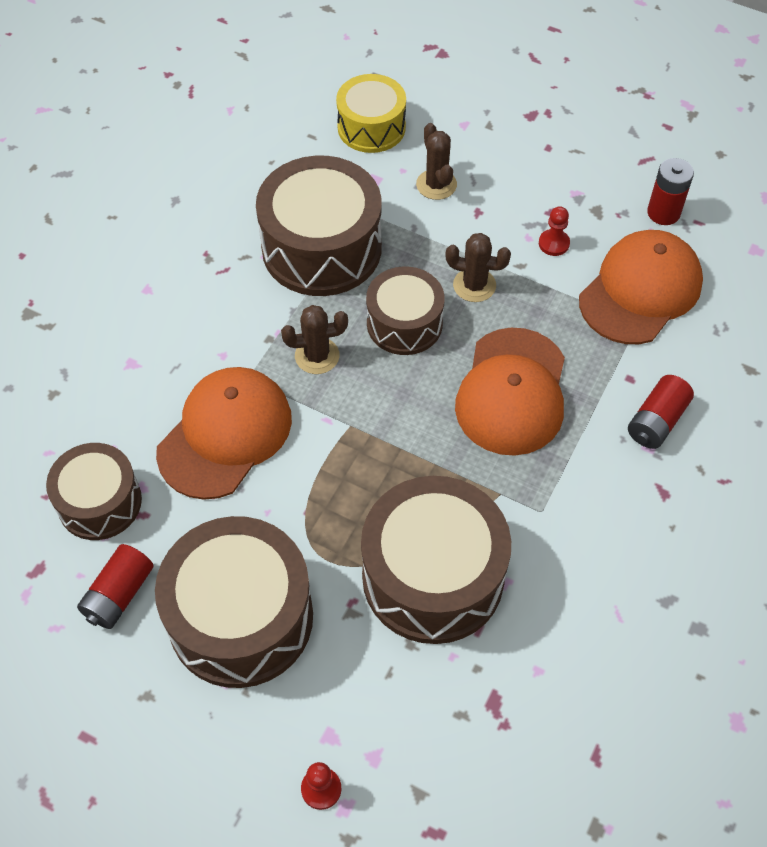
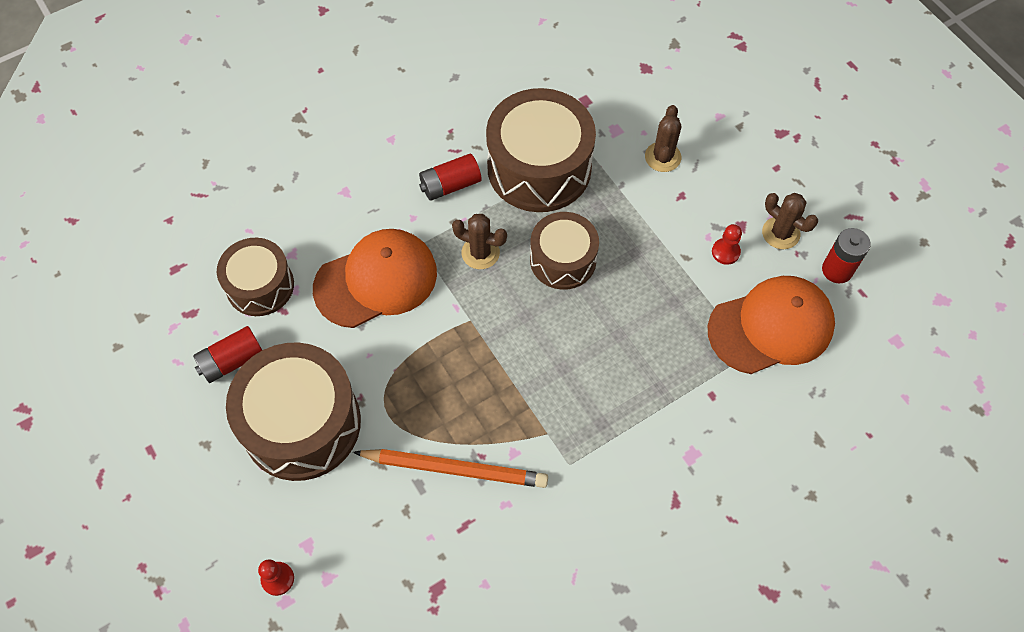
camera: 30 degrees right, 5 degrees up
(371, 127) = (642, 85): yellow drum -> none
(433, 576) = (455, 469): brown drum -> orange pencil
(474, 285) = (638, 255): brown cactus -> brown cactus (780, 233)
(512, 392) = (610, 357): orange cap -> none
(656, 421) = (709, 442): red battery -> red battery (450, 185)

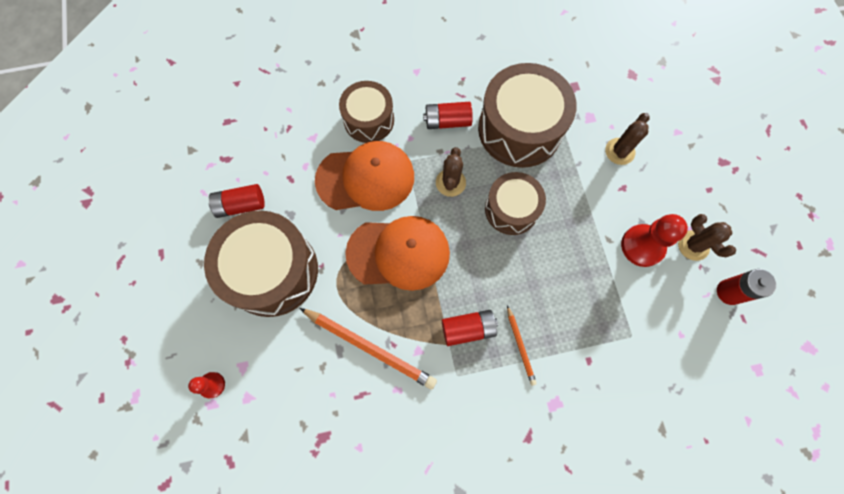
camera: 20 degrees right, 10 degrees up
(260, 286) = (281, 154): brown drum -> brown drum (369, 120)
(480, 253) = (450, 182): brown cactus -> brown cactus turned 60 degrees clockwise
(562, 408) = (468, 329): none -> red battery
(629, 406) = (520, 346): none -> orange pencil
(725, 252) = (642, 246): red pawn -> red pawn, size x1.83
(771, 327) = (657, 321): orange cap -> orange cap (398, 253)

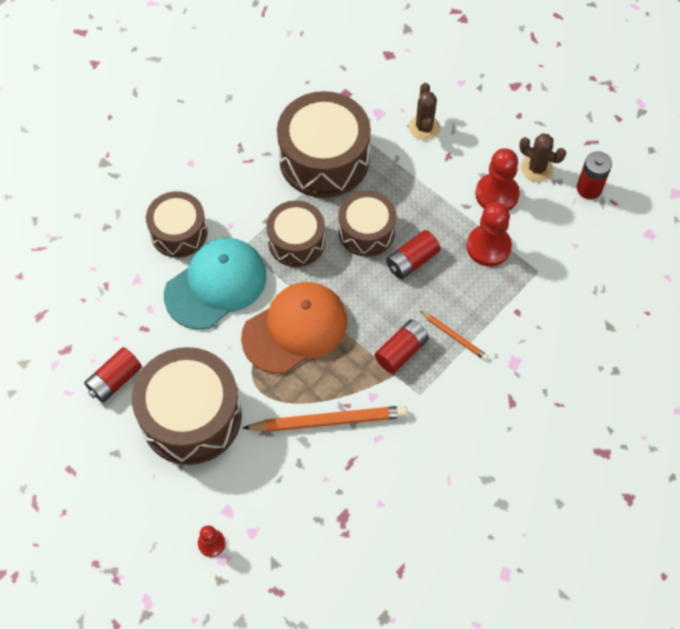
camera: 35 degrees left, 10 degrees down
(366, 178) = (216, 285): orange cap -> turquoise cap
(447, 121) = (254, 191): red battery -> red battery (412, 261)
(450, 182) = (296, 242): brown cactus -> brown drum
(603, 287) = (488, 246): none -> red pawn

